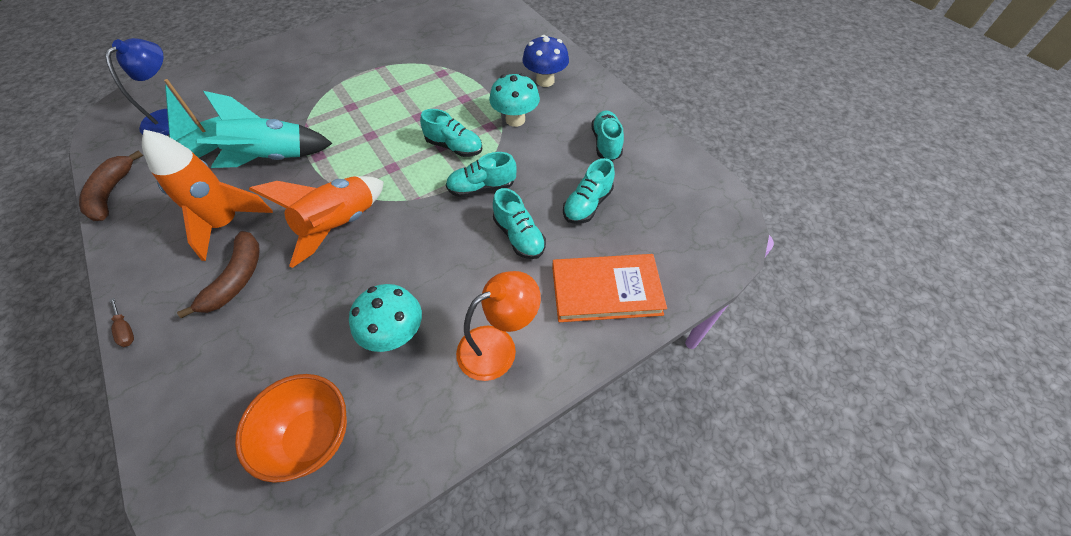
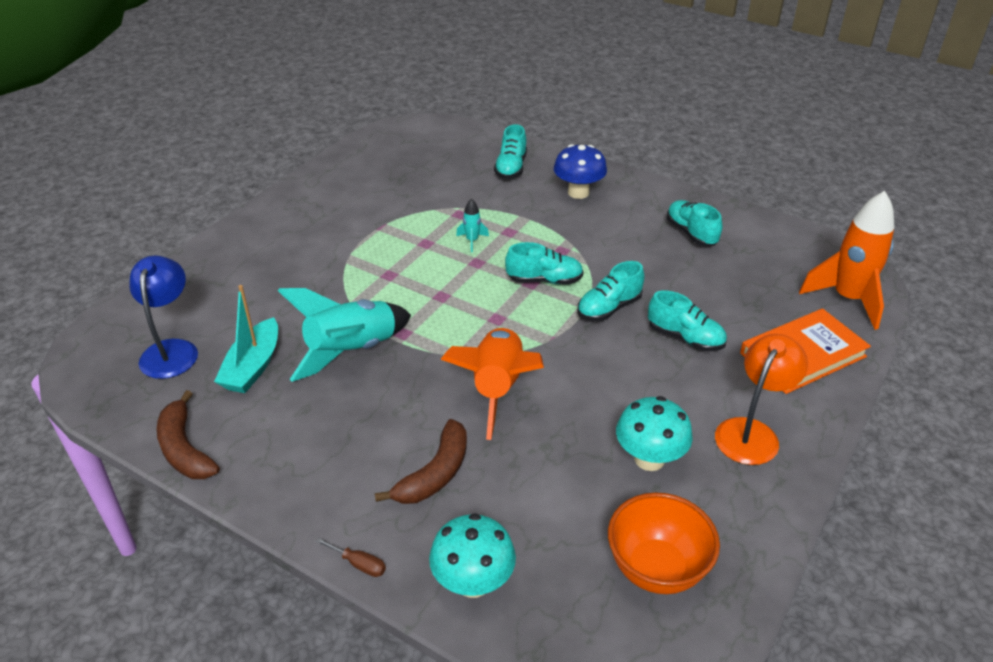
camera: 25 degrees left, 15 degrees down
(226, 224) = (366, 430): orange rocket -> orange rocket (848, 299)
(237, 279) = (435, 474): brown banana -> brown banana turned 45 degrees clockwise
(431, 97) = (472, 241): none -> turquoise rocket
(515, 120) = (582, 237): turquoise mushroom -> turquoise mushroom (473, 582)
(587, 205) = (722, 291): turquoise shoe -> turquoise shoe (511, 168)

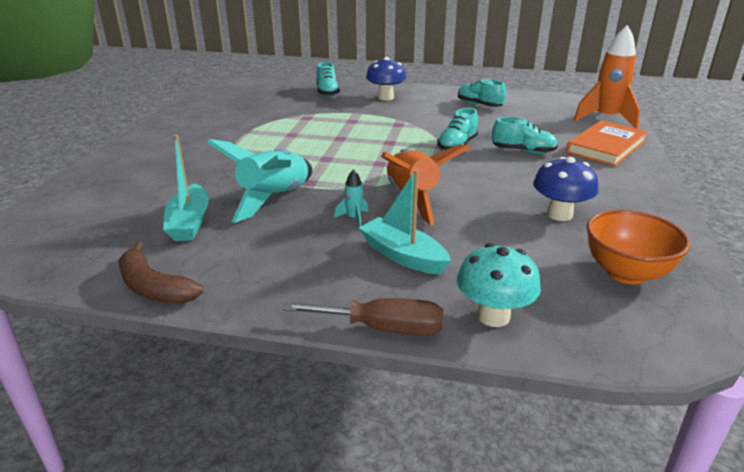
camera: 20 degrees left, 10 degrees down
(171, 350) = (101, 226): blue lamp -> none
(359, 564) = (383, 328): brown screwdriver -> brown screwdriver, size x2.02
(435, 474) = (403, 256): brown banana -> turquoise boat
(472, 241) = (327, 128): turquoise rocket -> turquoise rocket (354, 219)
(544, 280) = (398, 139): turquoise shoe -> none
(649, 459) = (559, 214): turquoise mushroom -> blue mushroom
(752, 432) = (614, 188): orange lamp -> none

